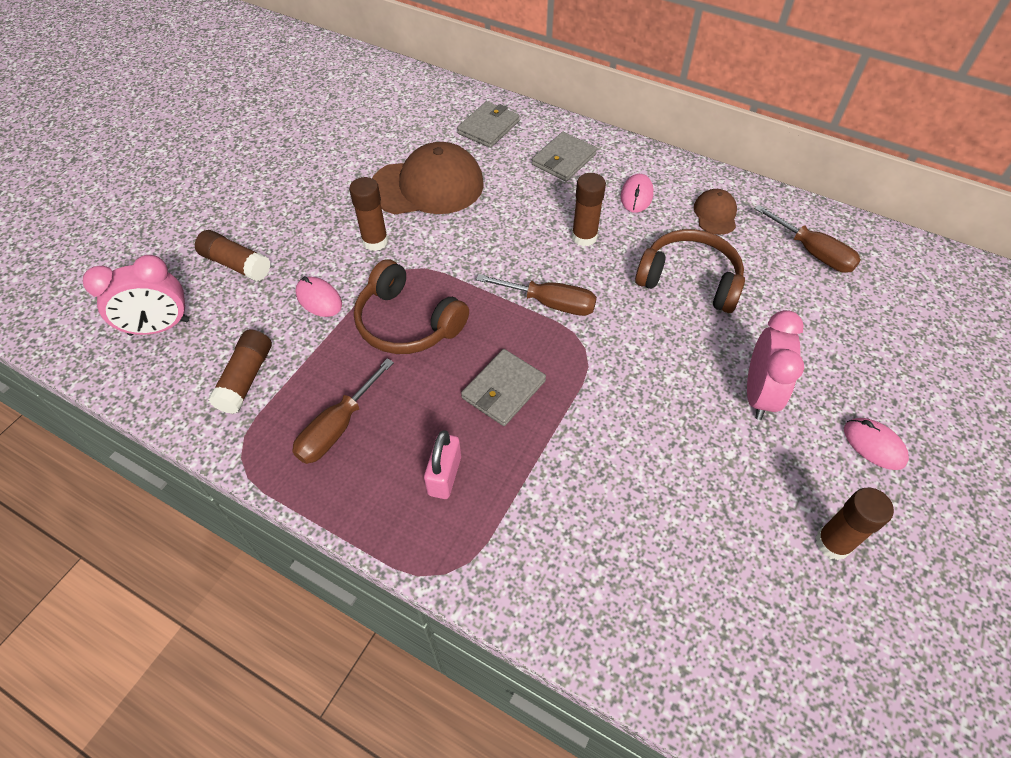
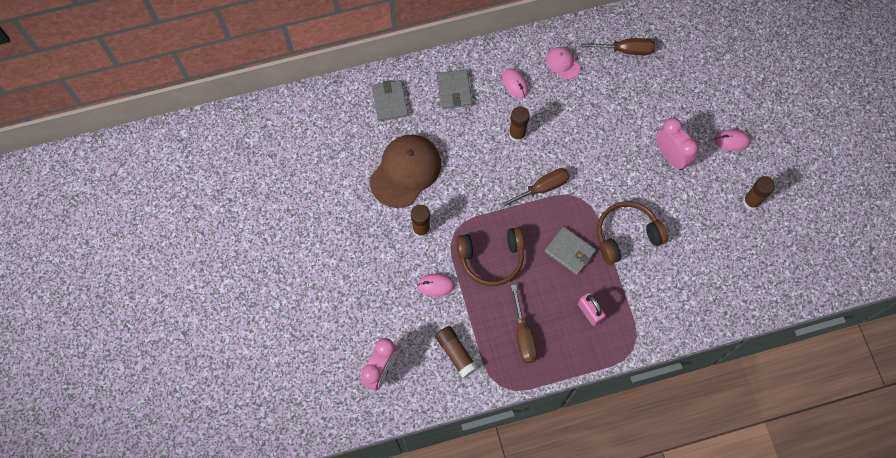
camera: 45 degrees left, 15 degrees up
(236, 264) = (370, 306): brown glue stick -> none
(503, 389) = (570, 251): grey wallet -> grey wallet turned 45 degrees counterclockwise
(689, 280) = (588, 117): brown headphones -> brown headphones (626, 235)
(715, 214) = (563, 63): brown cap -> pink cap

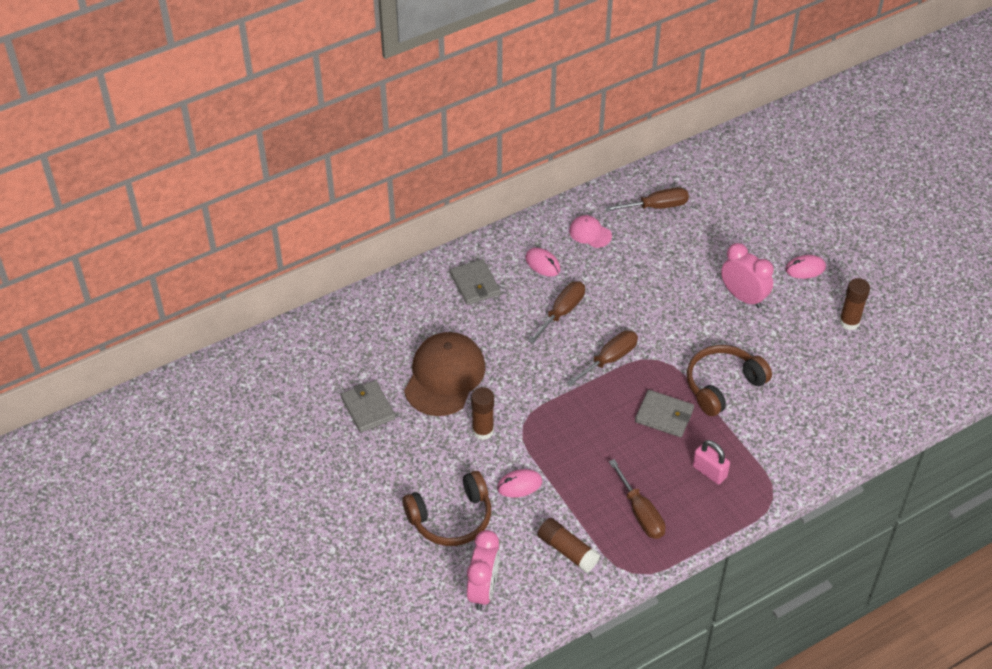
camera: 15 degrees left, 20 degrees down
(390, 101) = (403, 310): grey wallet -> grey wallet (368, 408)
(491, 258) = (575, 442): brown headphones -> brown headphones (451, 518)
(517, 134) = (562, 312): brown glue stick -> brown screwdriver

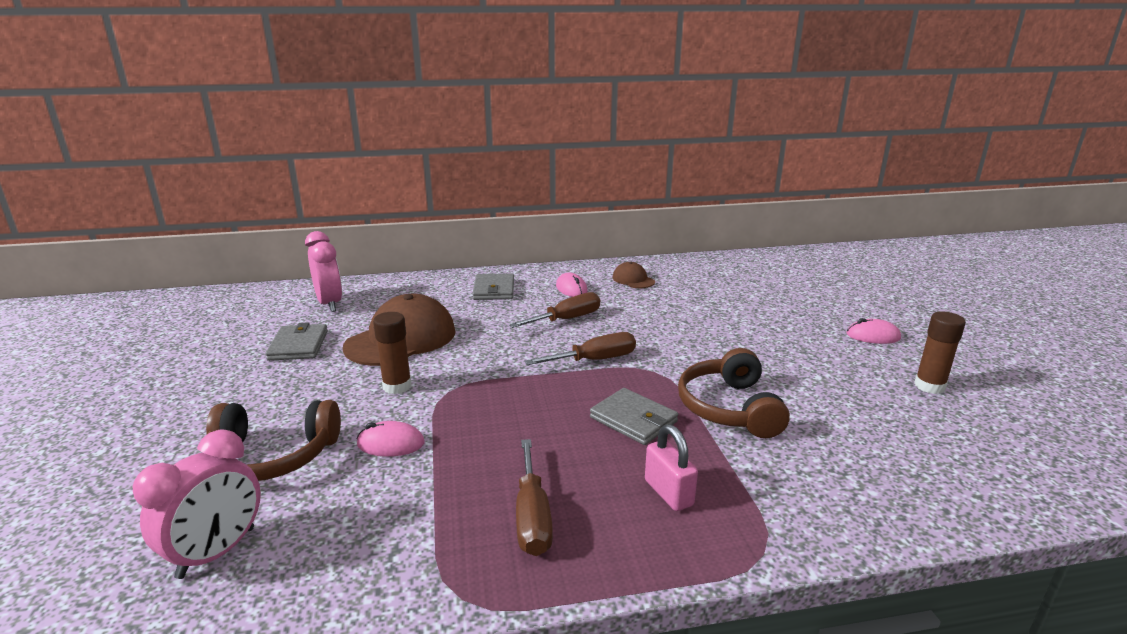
camera: 20 degrees right, 25 degrees down
(567, 550) = (385, 536): brown glue stick -> none
(590, 233) = (633, 279): pink cap -> brown cap
(656, 206) = (712, 275): brown screwdriver -> none
(722, 385) = (729, 408): brown headphones -> brown headphones turned 75 degrees counterclockwise
(743, 297) = (786, 343): pink clock -> pink clock (329, 303)

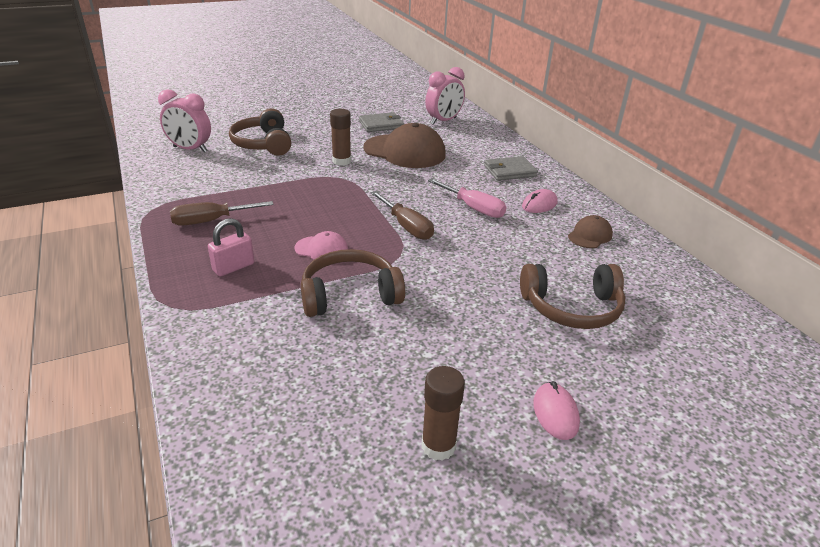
camera: 75 degrees right, 10 degrees up
(390, 444) = (278, 170): pink mouse -> none
(566, 319) = (473, 208): brown screwdriver -> pink screwdriver
(633, 419) = (321, 249): grey wallet -> pink cap
(742, 307) = (572, 307): none -> brown headphones

